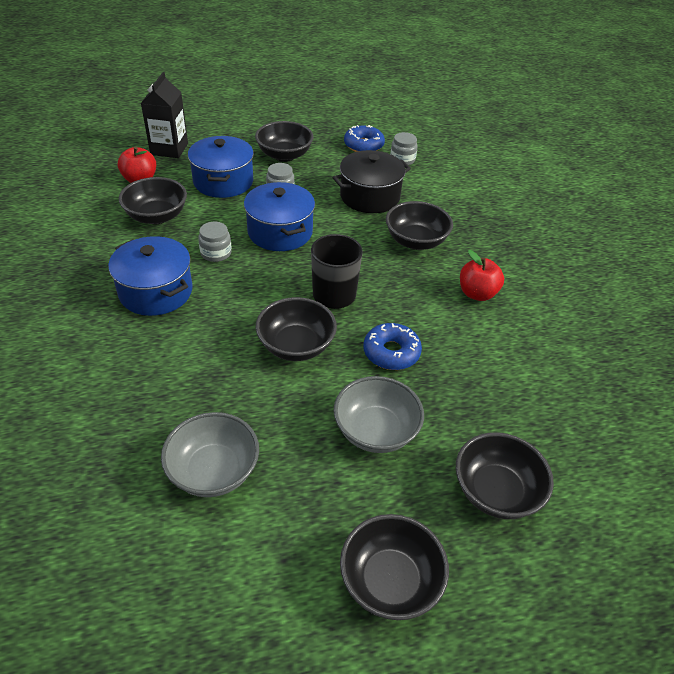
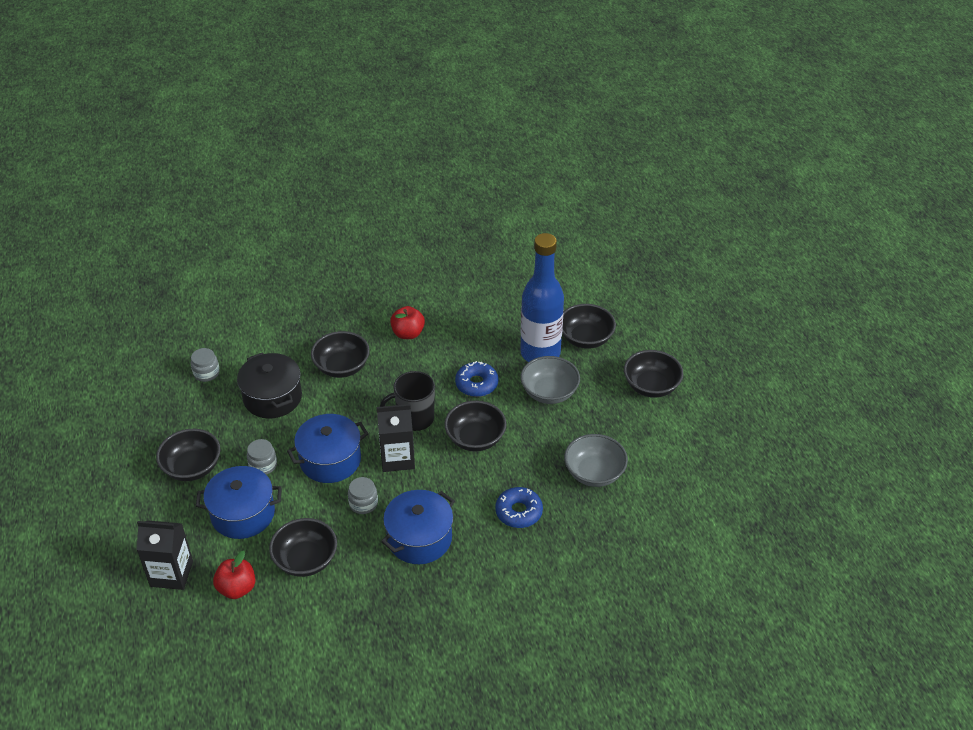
camera: 90 degrees left, 0 degrees up
(274, 279) = (397, 458): none -> black carton
(363, 145) = (175, 403): blue donut -> blue donut (518, 512)
(456, 427) = (540, 353): none -> blue bottle

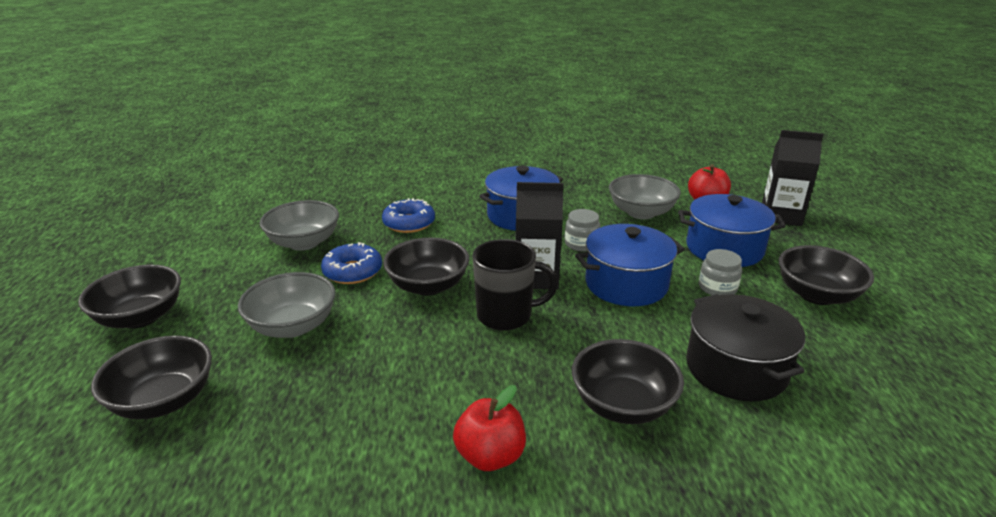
camera: 170 degrees left, 15 degrees down
(206, 373) = (883, 425): grey jar -> none
(305, 560) = (641, 213): black bowl -> grey bowl
(476, 384) = (396, 350): blue donut -> blue donut (352, 271)
(540, 353) = (263, 385): blue bottle -> none

